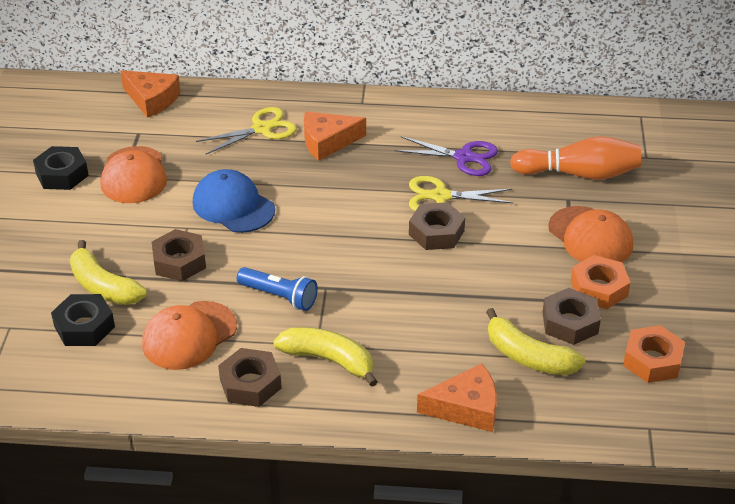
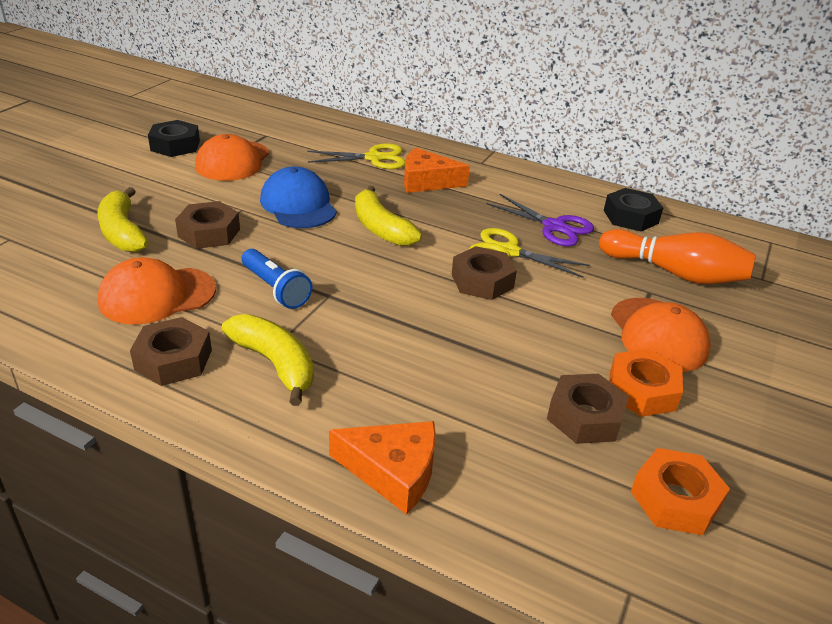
camera: 20 degrees right, 5 degrees down
(84, 326) = (72, 258): black nut -> black nut (630, 217)
(152, 100) = (298, 117): orange cheese -> none
(528, 356) = (509, 438): yellow banana -> yellow banana (381, 228)

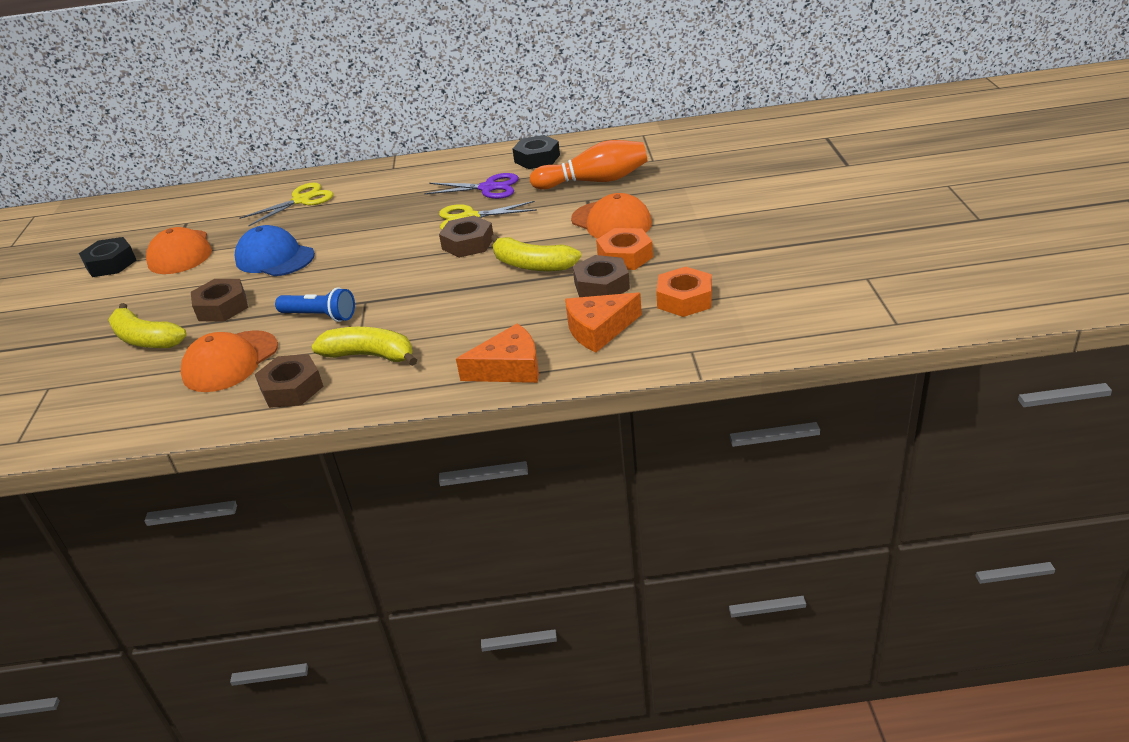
camera: 25 degrees left, 0 degrees up
(381, 228) = (359, 244): yellow banana -> yellow banana (532, 265)
(426, 181) = (362, 199): orange cheese -> orange cheese (599, 330)

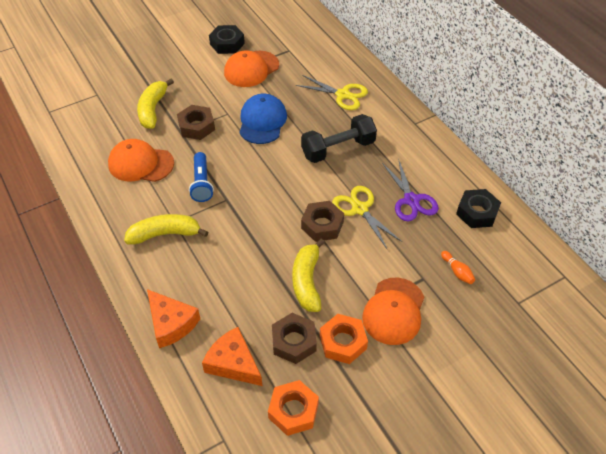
camera: 60 degrees right, 15 degrees up
(292, 388) = (121, 210): brown nut -> none
(370, 355) = (165, 234): yellow banana -> yellow banana turned 90 degrees counterclockwise
(375, 216) = (338, 149): none -> black dumbbell
(594, 181) = (457, 271): orange bowling pin -> orange bowling pin, size x0.42

